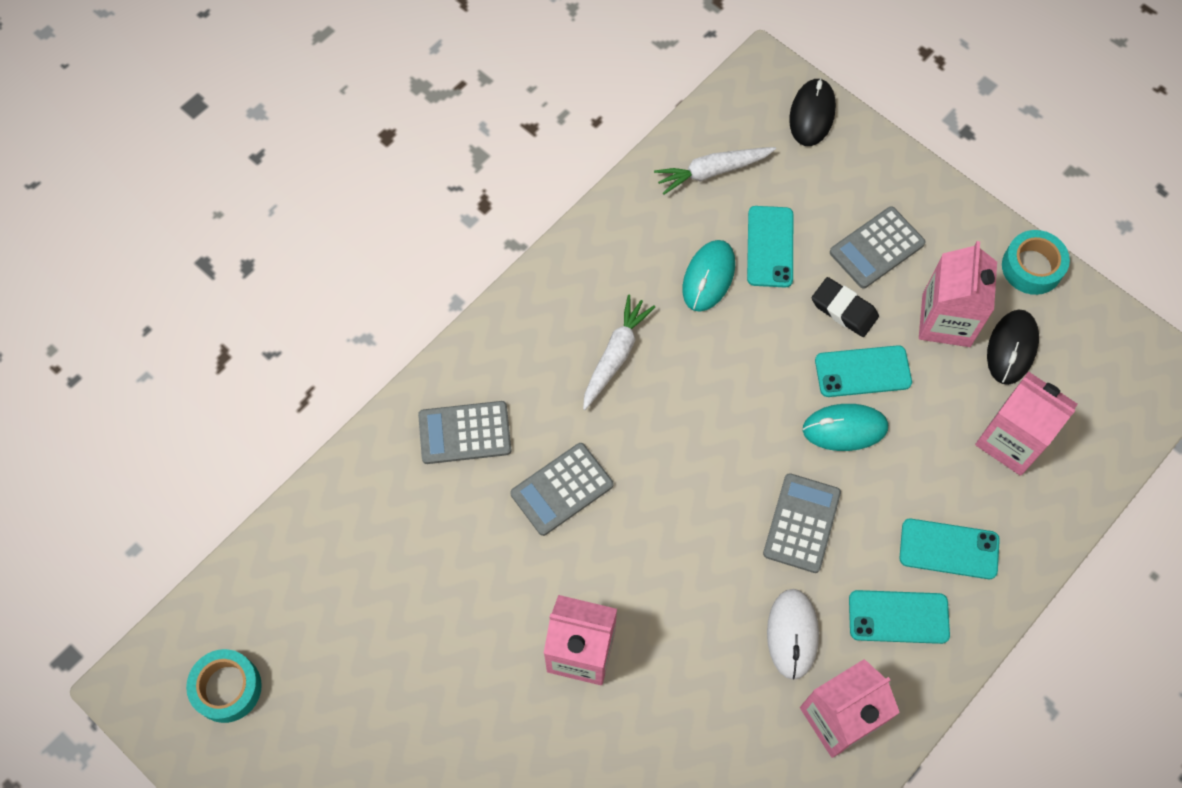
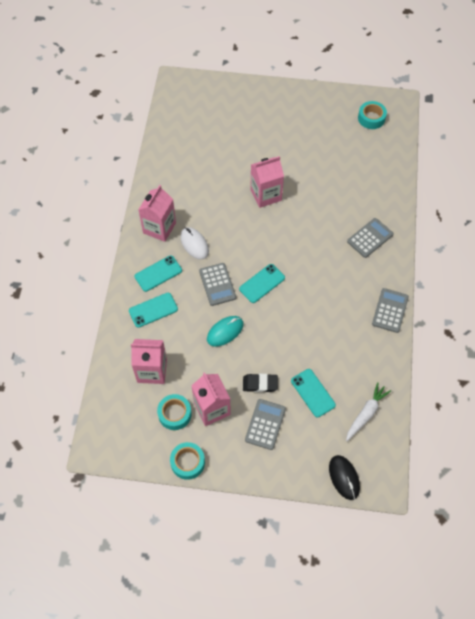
camera: 145 degrees right, 5 degrees down
(562, 489) = (317, 241): grey calculator -> grey calculator (390, 310)
(615, 355) = (339, 303): white carrot -> none
(708, 277) = (328, 361): turquoise mouse -> none
(863, 372) = (233, 361): turquoise phone -> turquoise phone (262, 283)
(1012, 348) = (175, 414): black mouse -> turquoise tape

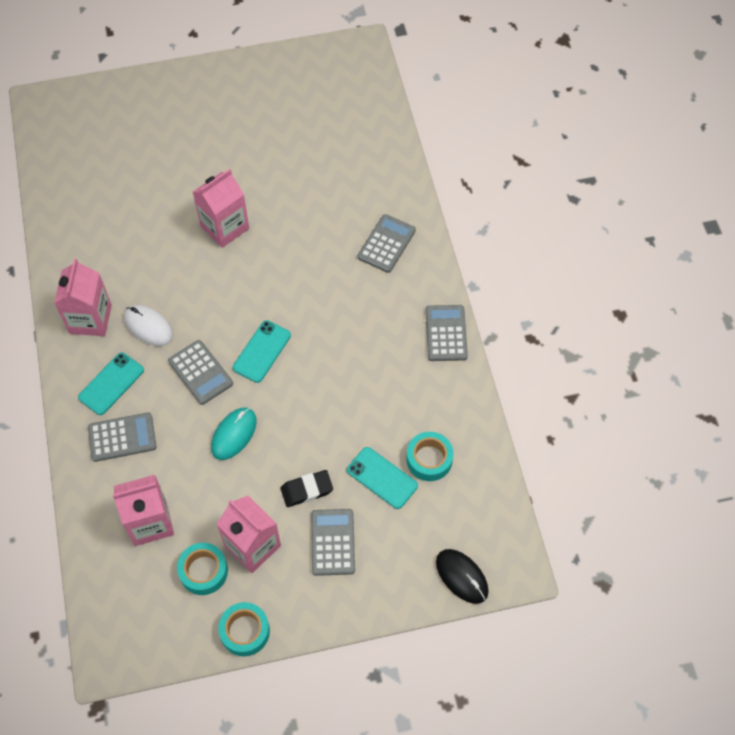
camera: 20 degrees left, 0 degrees up
(153, 310) = (122, 437): turquoise phone -> grey calculator
(366, 413) = (461, 481): white carrot -> none
(371, 118) = (333, 79): turquoise tape -> turquoise tape (429, 459)

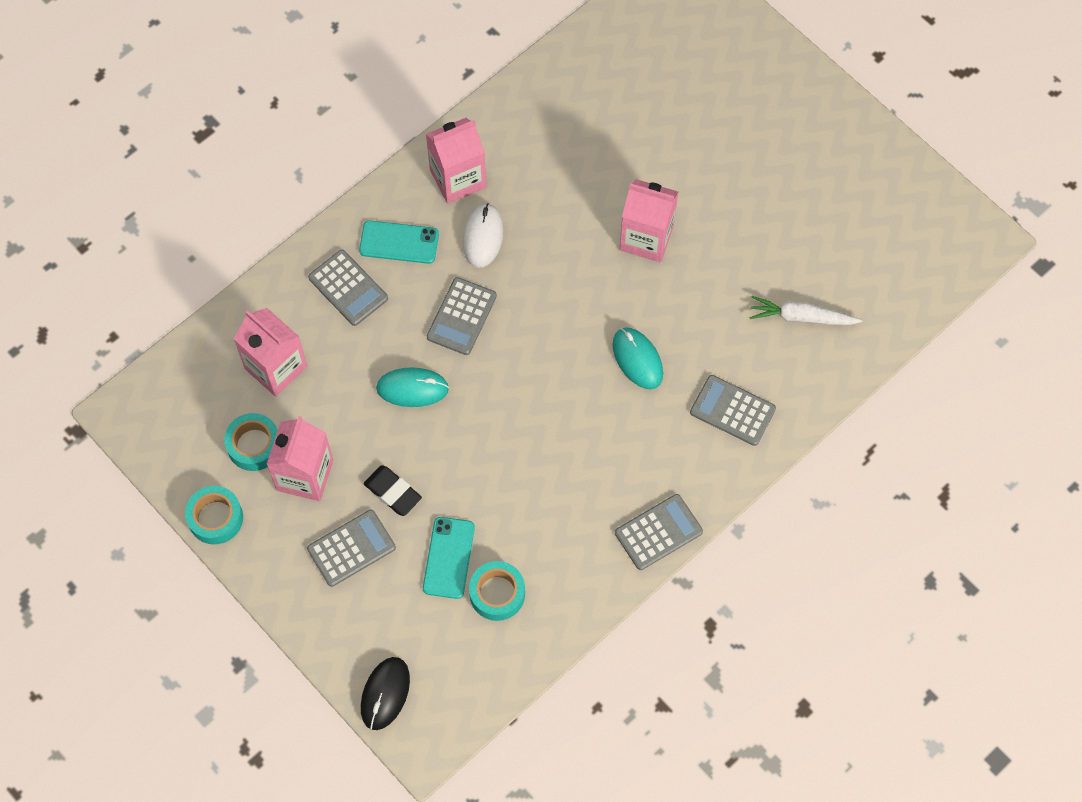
camera: 60 degrees right, 5 degrees up
(262, 351) = (521, 360): turquoise phone -> none
(311, 279) = (637, 359): none -> turquoise mouse
(346, 170) = (801, 317): none -> white carrot
(386, 244) = (732, 411): grey calculator -> grey calculator turned 150 degrees counterclockwise

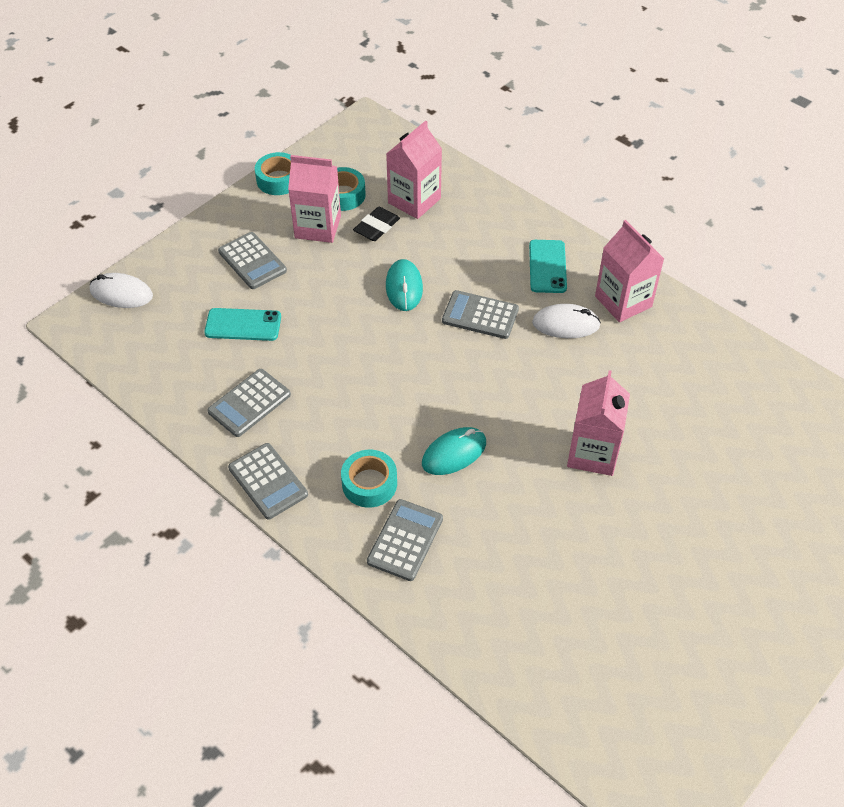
camera: 85 degrees right, 15 degrees down
(348, 288) = (496, 238): grey calculator -> grey calculator (249, 403)
(385, 694) = (121, 294): black mouse -> white mouse
(392, 492) = (304, 283): black eraser -> black eraser (376, 227)
(497, 593) = (208, 361): turquoise tape -> turquoise tape (369, 484)
(801, 317) = (525, 603): white carrot -> none

